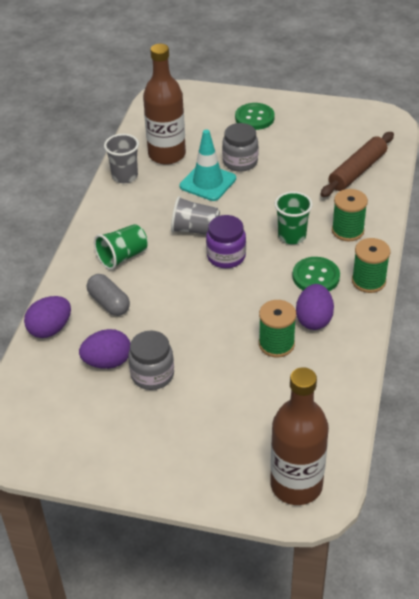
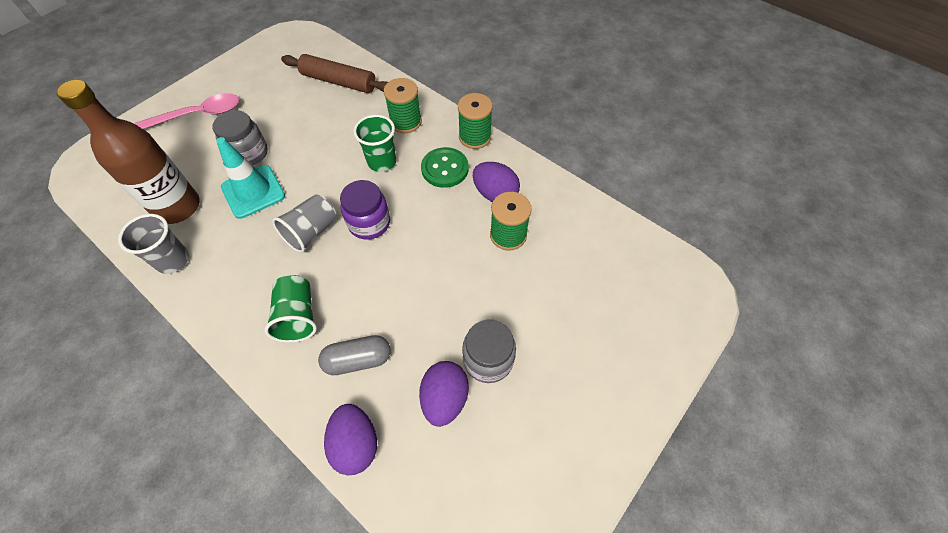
camera: 65 degrees left, 15 degrees up
(254, 118) = (198, 115): green button -> pink spoon
(296, 485) = (678, 295): brown bottle -> none
(357, 171) = (339, 82): brown rolling pin -> brown rolling pin turned 45 degrees counterclockwise

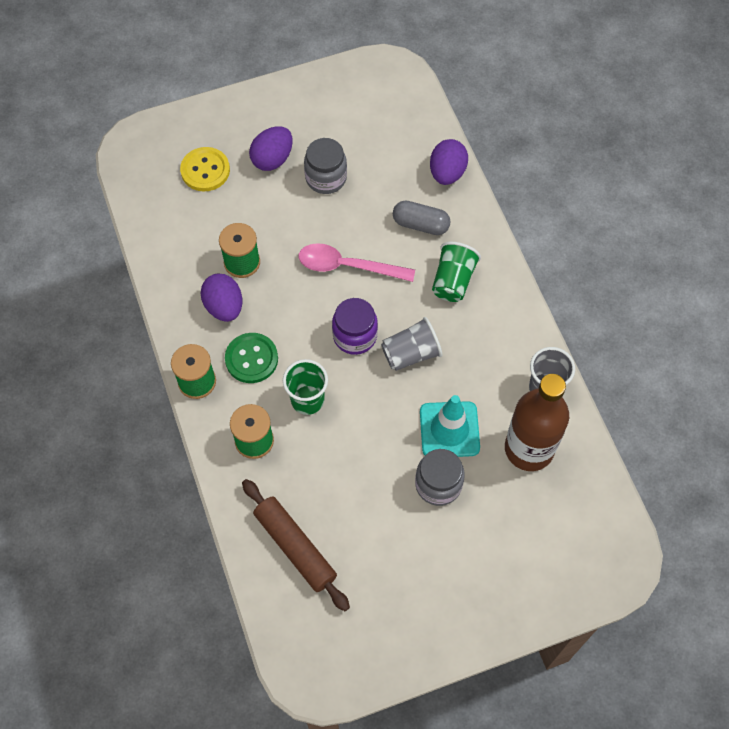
camera: 150 degrees left, 5 degrees up
(198, 115) = (478, 579): pink spoon -> pink spoon (348, 266)
(444, 398) = (372, 169): purple egg -> purple egg (272, 159)
(611, 302) = (205, 170): none -> yellow button

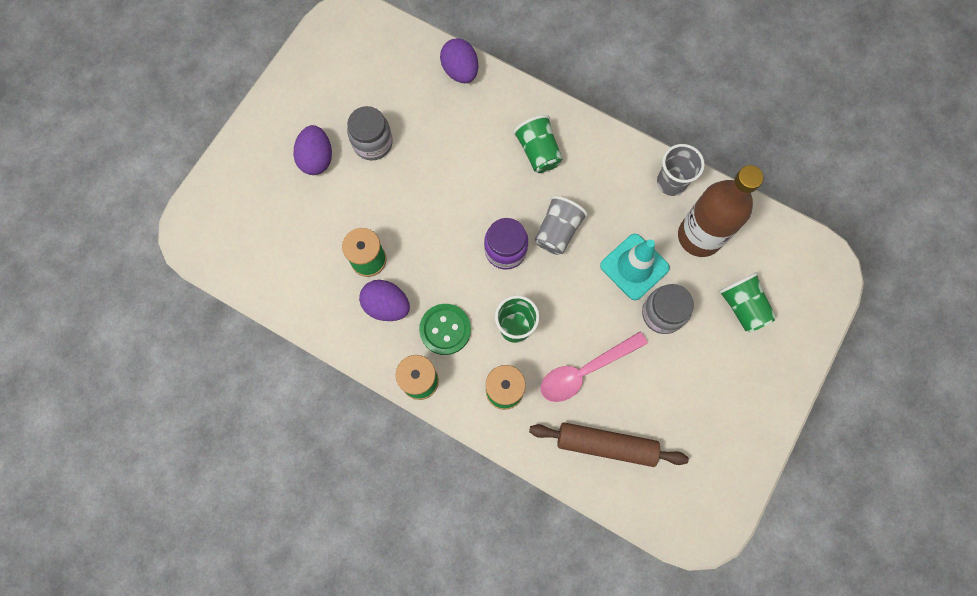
camera: 40 degrees left, 10 degrees up
(205, 170) = (271, 208): yellow button -> none
(348, 266) = (452, 200): pink spoon -> pink spoon (585, 370)
(420, 224) = (476, 126): grey capsule -> none
(513, 533) = (742, 306): none -> green cup

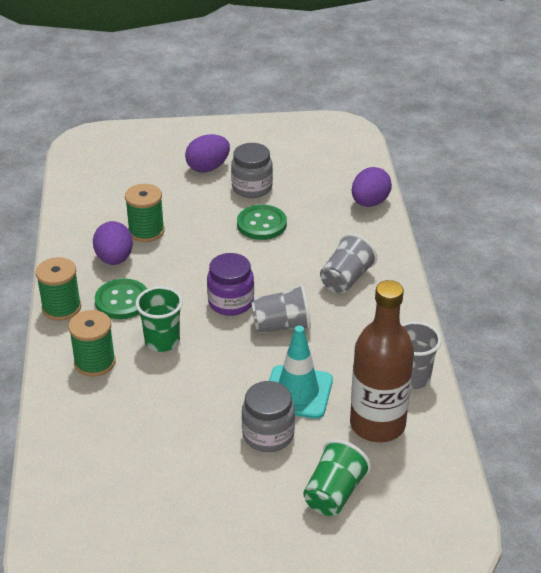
camera: 55 degrees right, 35 degrees down
(426, 167) = (261, 224): none -> green button
(538, 152) = (346, 279): green cup -> grey cup
(585, 370) = (160, 407): pink spoon -> none
(606, 445) = (95, 456): brown rolling pin -> none

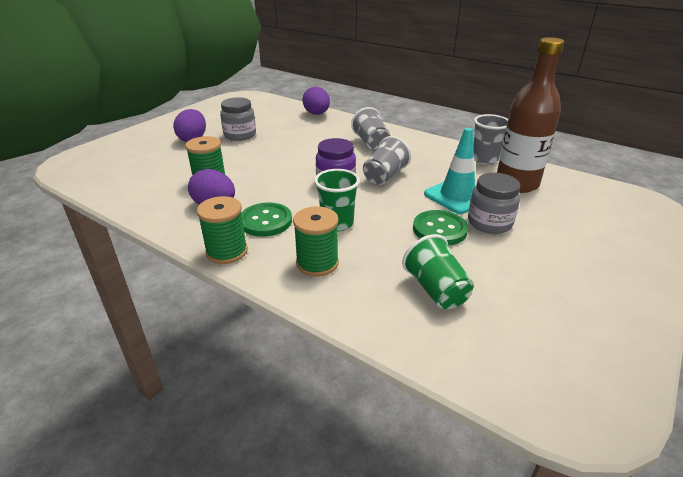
camera: 50 degrees left, 5 degrees down
(261, 224) = (278, 145): green button -> green button (439, 229)
(334, 493) = (572, 222): green cup -> green cup (436, 290)

